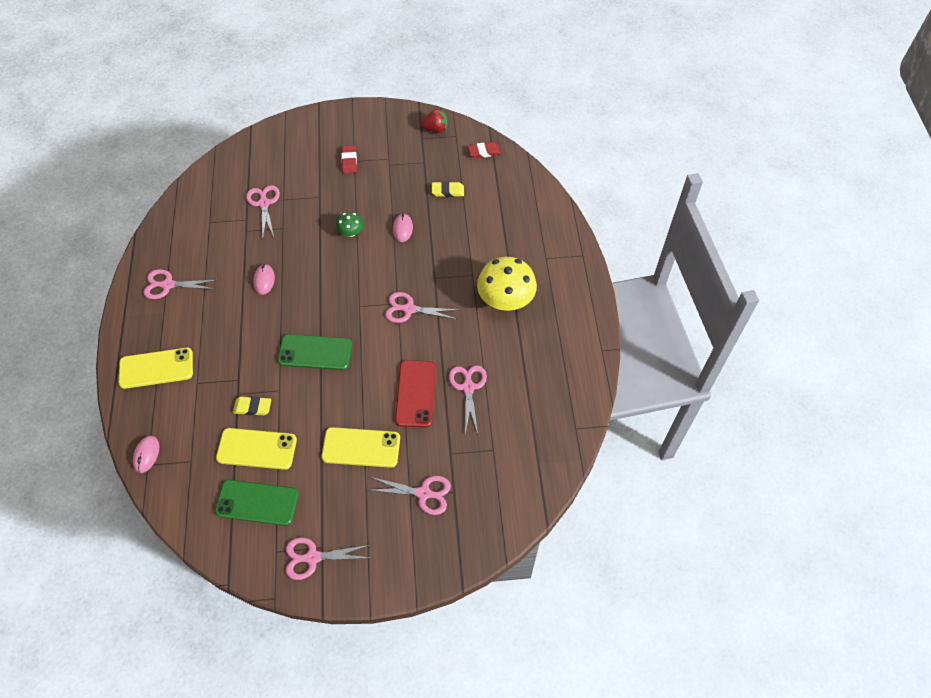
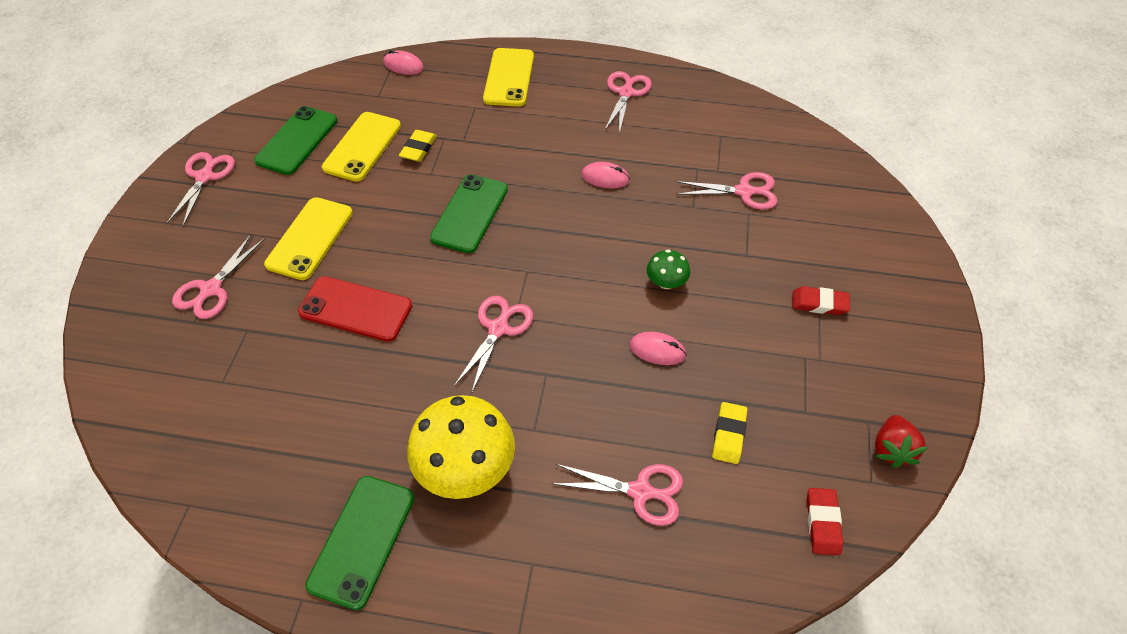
camera: 105 degrees right, 5 degrees down
(468, 387) = (333, 374): pink scissors -> pink scissors (641, 492)
(562, 334) = (362, 540): none -> green phone

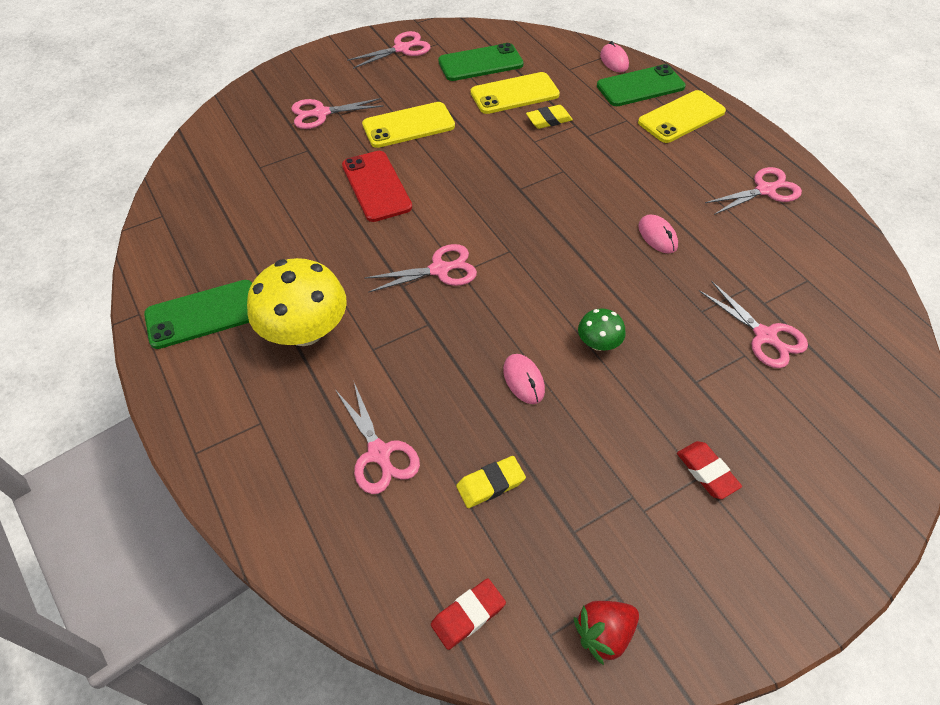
camera: 50 degrees right, 0 degrees up
(470, 213) = (524, 185): green phone -> green phone (640, 86)

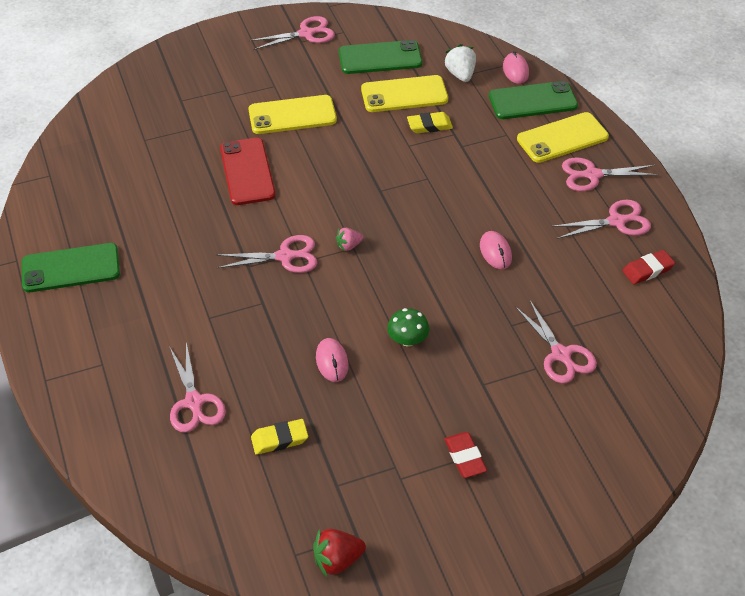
camera: 10 degrees right, 5 degrees down
(305, 331) = (154, 294): yellow mushroom -> none
(320, 113) = (212, 93): pink scissors -> pink scissors (592, 175)
(468, 615) = (234, 531): red eraser -> red eraser (647, 270)
(504, 249) = (348, 246): none -> pink strawberry
(563, 70) = (460, 74): none -> white strawberry

